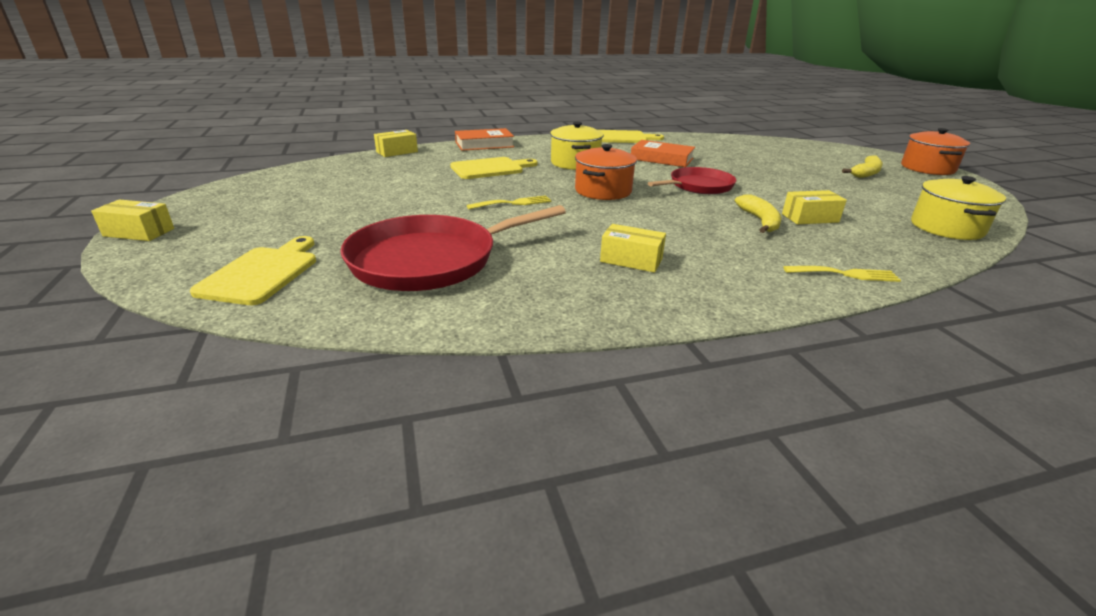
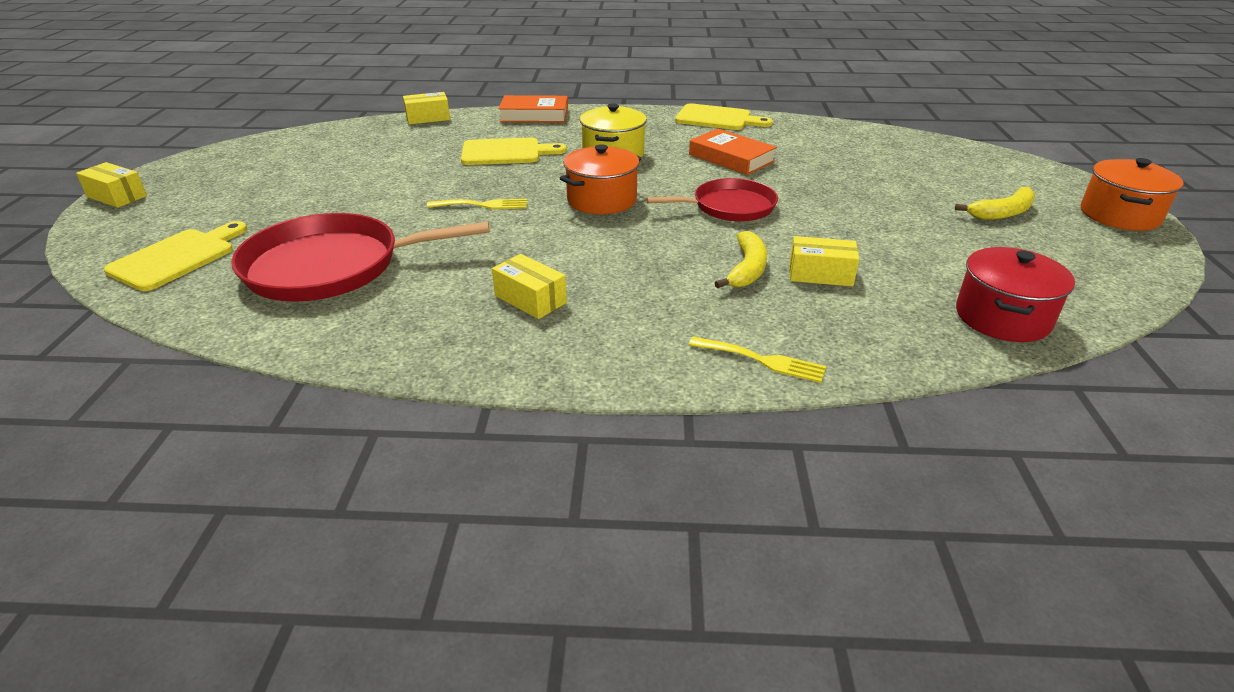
camera: 20 degrees right, 5 degrees up
(946, 228) = (1002, 317): yellow pot -> red pot

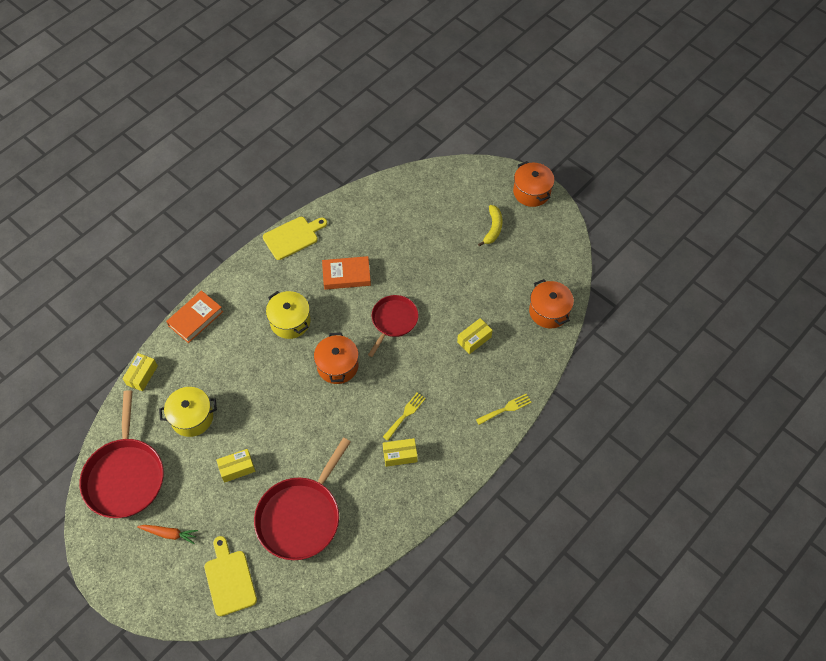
camera: 50 degrees left, 25 degrees up
(117, 196) = (113, 587): yellow box -> yellow box (237, 468)
(224, 198) = (169, 534): none -> orange carrot
(287, 152) = (125, 476): none -> red pan
(407, 154) = (192, 417): none -> yellow pot
(483, 205) = (294, 419): yellow fork -> yellow fork (405, 414)
(506, 152) = (238, 368): yellow cutting board -> none
(747, 269) = (448, 361): yellow banana -> none
(1002, 317) = (549, 311): red pot -> orange pot

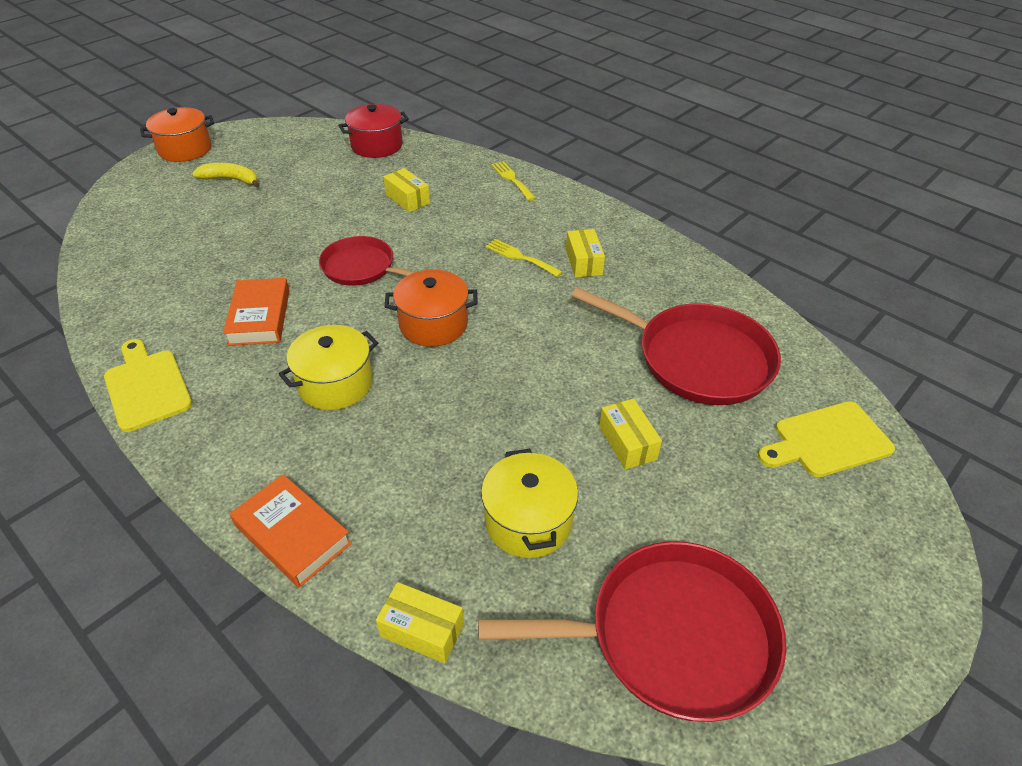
camera: 90 degrees left, 15 degrees down
(169, 534) = (775, 537): orange carrot -> none
(549, 311) = (377, 146): orange pot -> red pot

